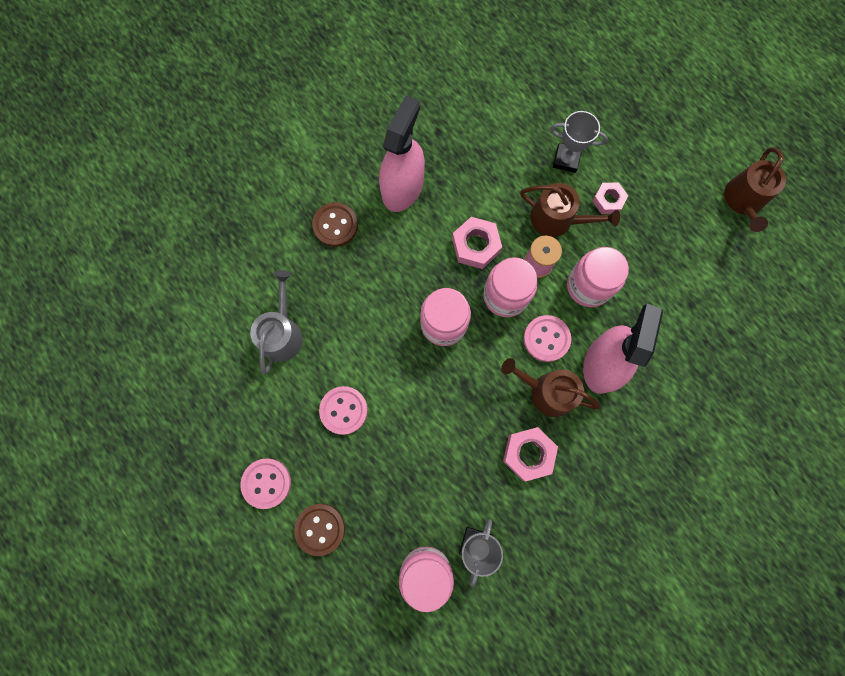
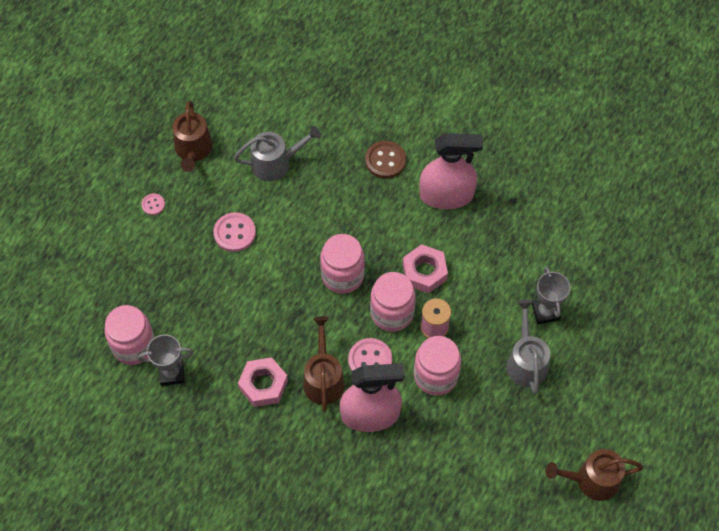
camera: 65 degrees right, 15 degrees down
(266, 483) = (153, 205): pink button -> pink button, size x0.56
(320, 529) = (135, 256): brown button -> none
(557, 219) = (484, 326): brown watering can -> brown watering can (193, 150)
(608, 200) = (526, 362): pink nut -> grey watering can

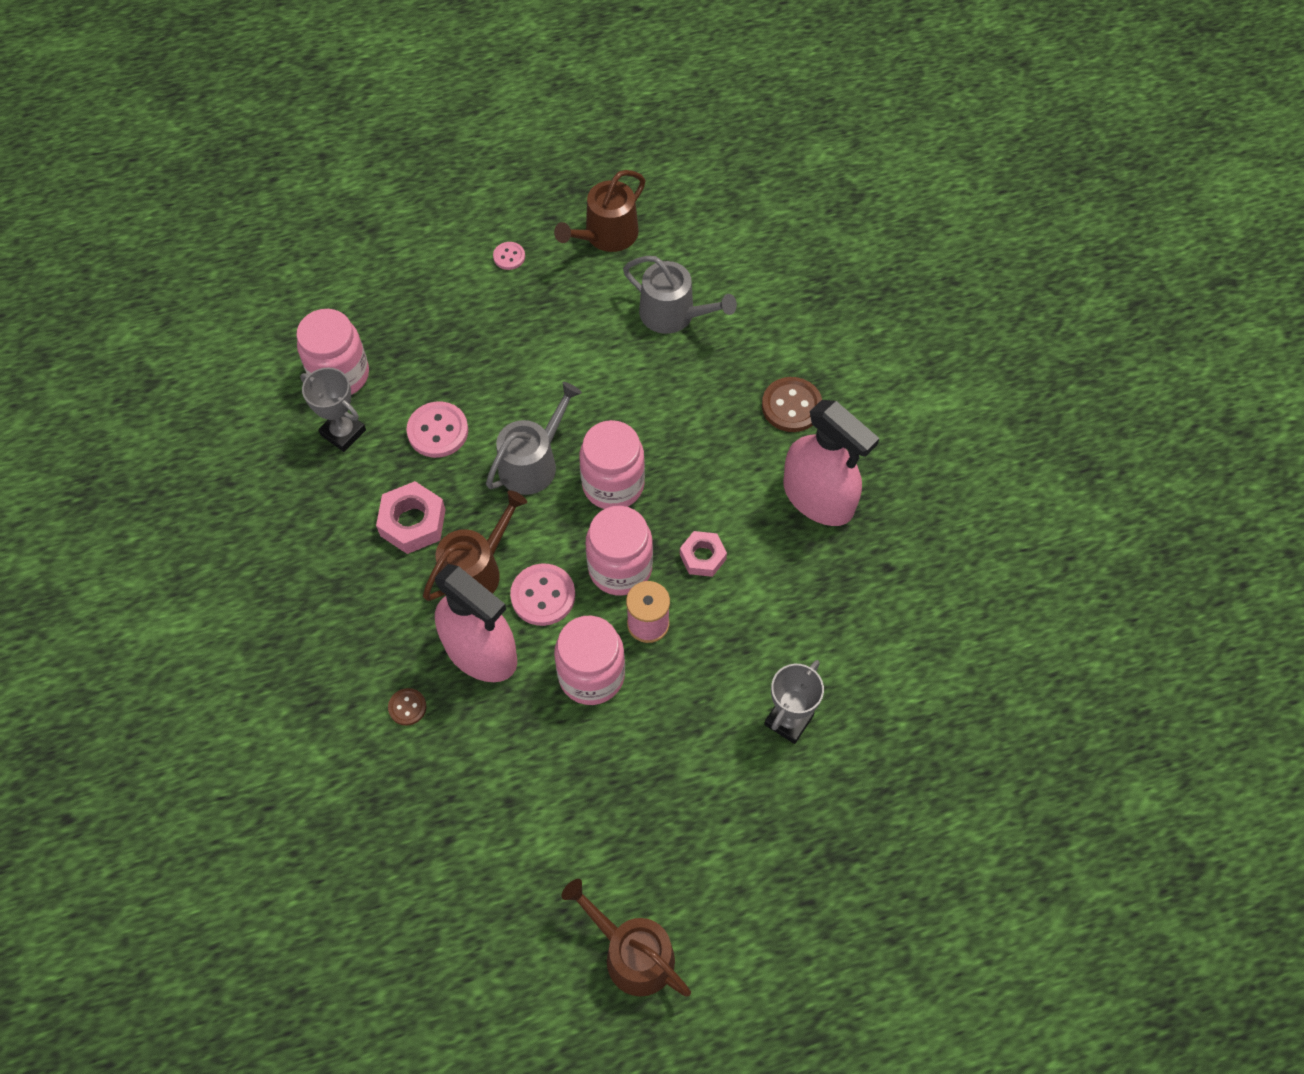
camera: 45 degrees right, 0 degrees up
(234, 233) = (554, 349): pink button -> pink button (438, 431)
(366, 474) = (407, 707): none -> brown button
(424, 272) = (702, 557): pink nut -> pink nut, size x0.66
(526, 362) = (705, 753): grey watering can -> grey watering can (532, 463)

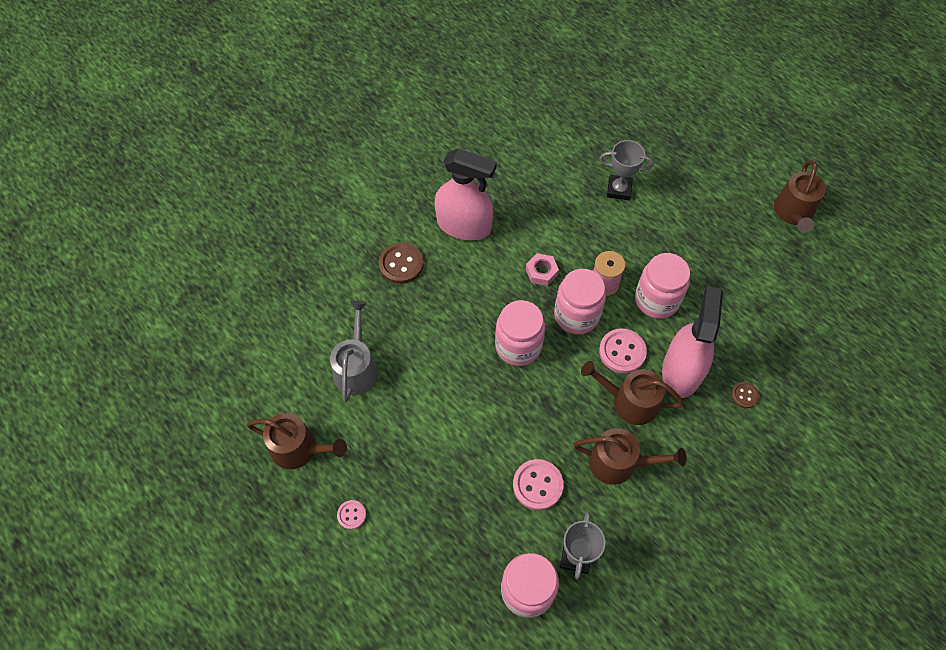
camera: 115 degrees left, 0 degrees up
(413, 522) = (619, 463): pink nut -> brown watering can
(532, 463) = (529, 405): grey watering can -> none
(818, 497) = (464, 225): pink spray bottle -> pink spray bottle turned 90 degrees clockwise

